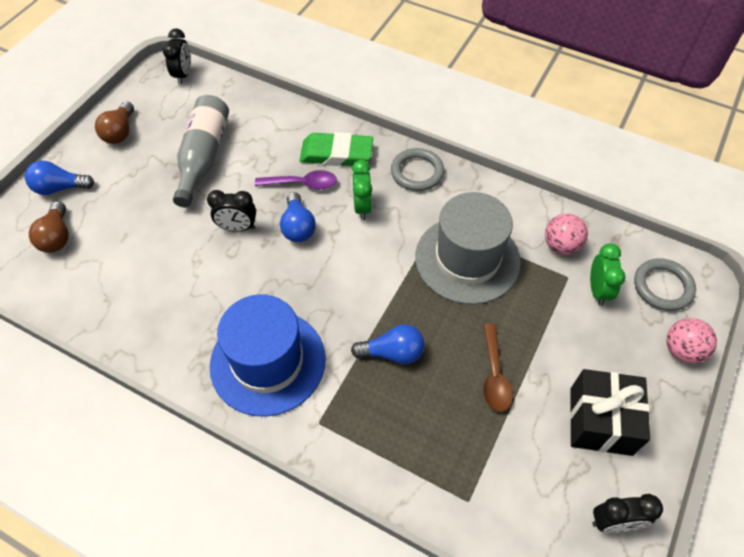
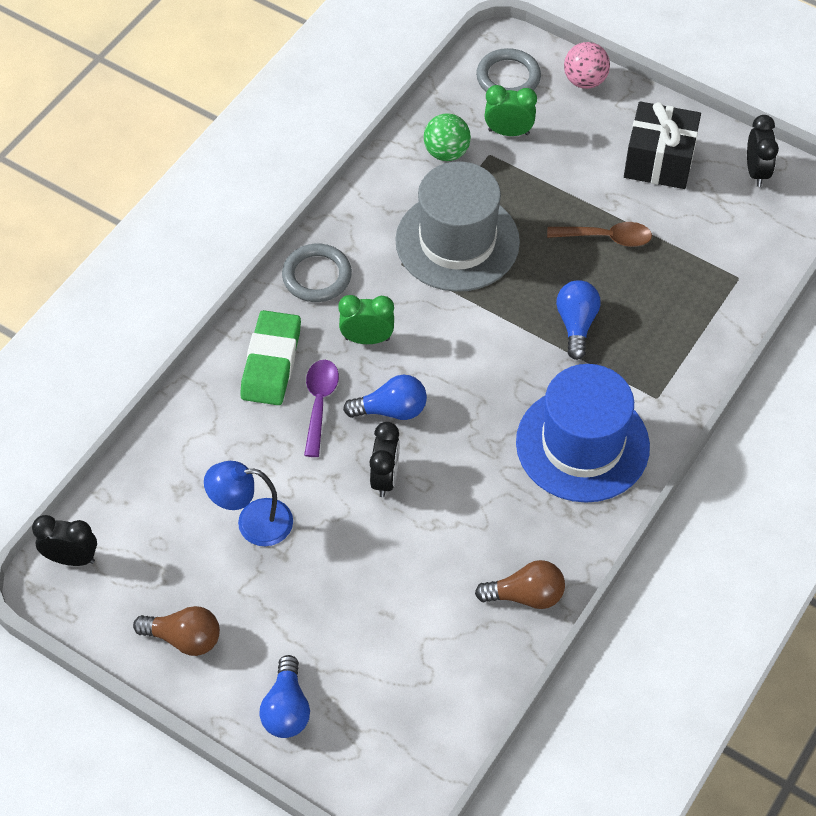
camera: 85 degrees left, 0 degrees up
(57, 237) = (377, 699): brown light bulb -> brown light bulb (526, 595)
(203, 157) = (253, 522): grey bottle -> blue lamp
(561, 245) = (446, 152): pink ball -> green ball

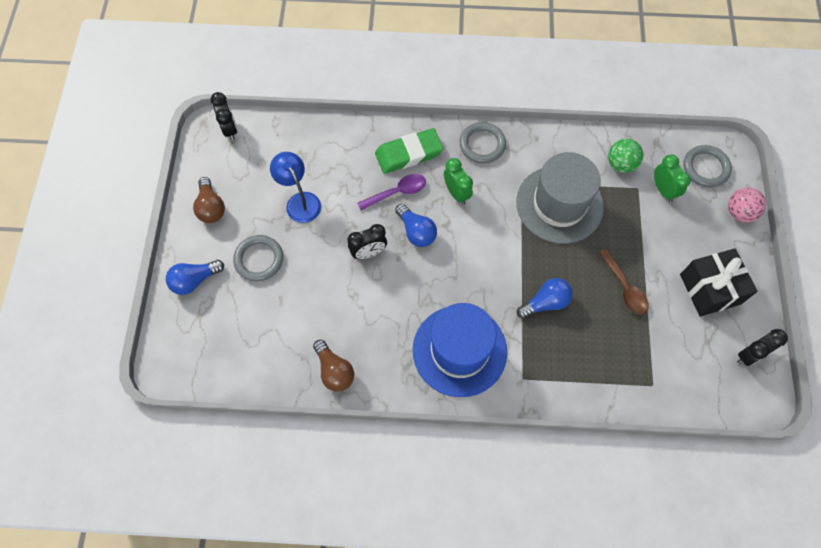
camera: 60 degrees right, 10 degrees up
(308, 613) = (259, 259): none -> grey ring

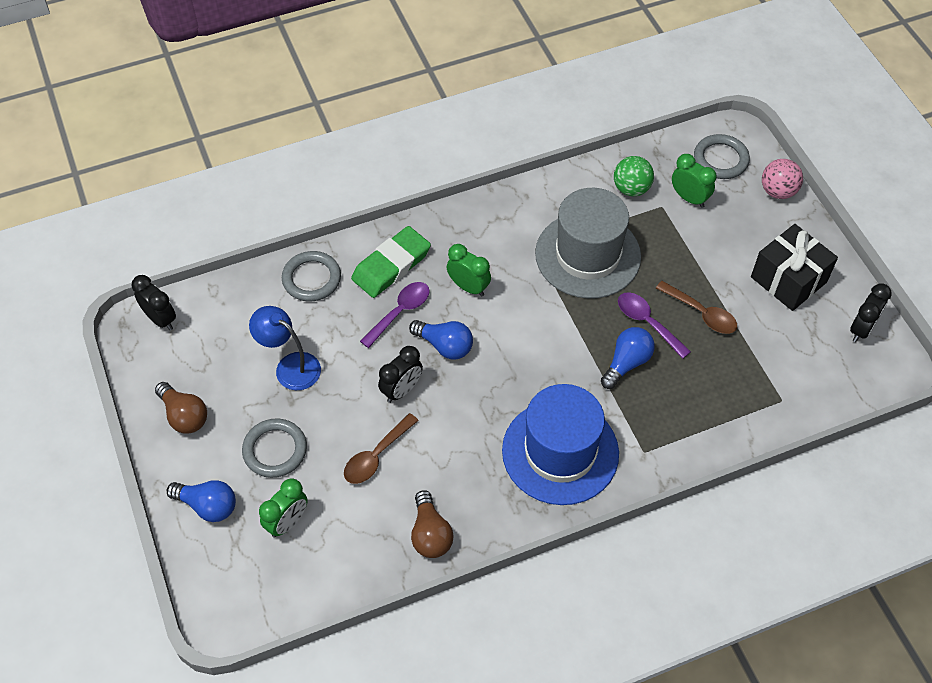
camera: 25 degrees left, 10 degrees down
(194, 280) = (208, 506): blue light bulb -> blue light bulb turned 105 degrees counterclockwise
(241, 317) = (287, 522): none -> green clock
(326, 295) = (376, 456): none -> brown spoon
(334, 371) = (430, 534): brown light bulb -> brown light bulb turned 45 degrees clockwise
(482, 144) = (470, 224): grey ring -> grey ring (311, 279)
(578, 277) = (647, 323): none -> purple spoon

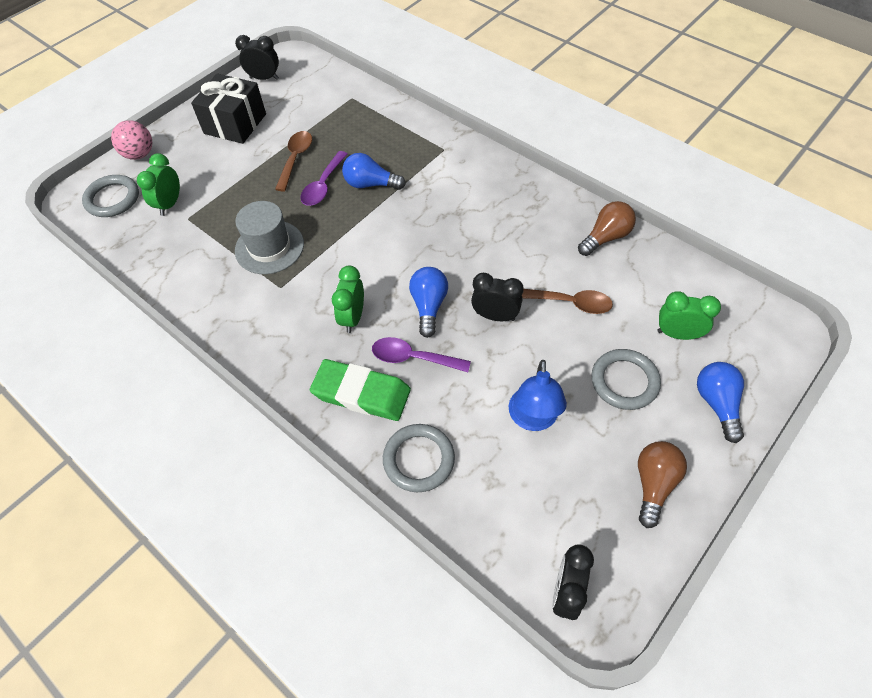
camera: 115 degrees left, 0 degrees up
(560, 452) = (478, 192): blue hat -> none
(588, 255) = (269, 247): grey hat -> grey hat, size x0.66
(631, 188) = (173, 246): green ball -> none

